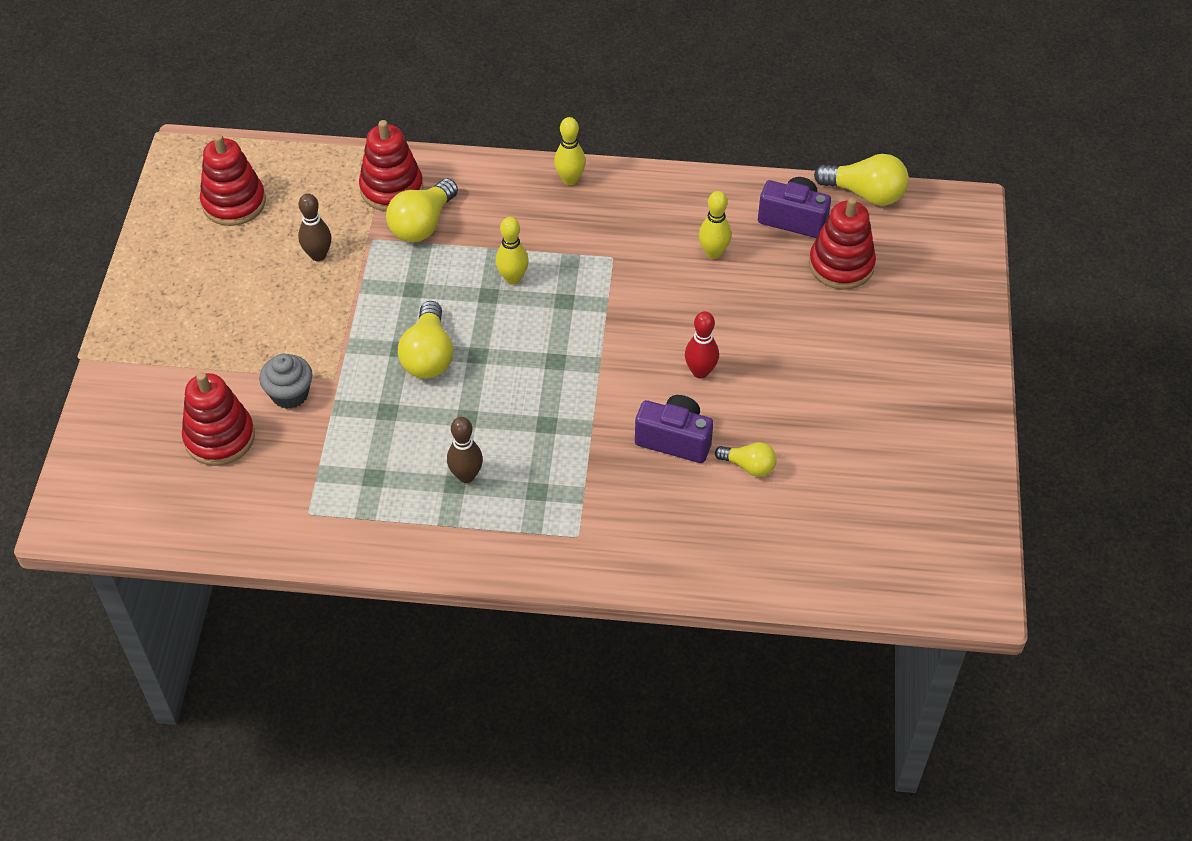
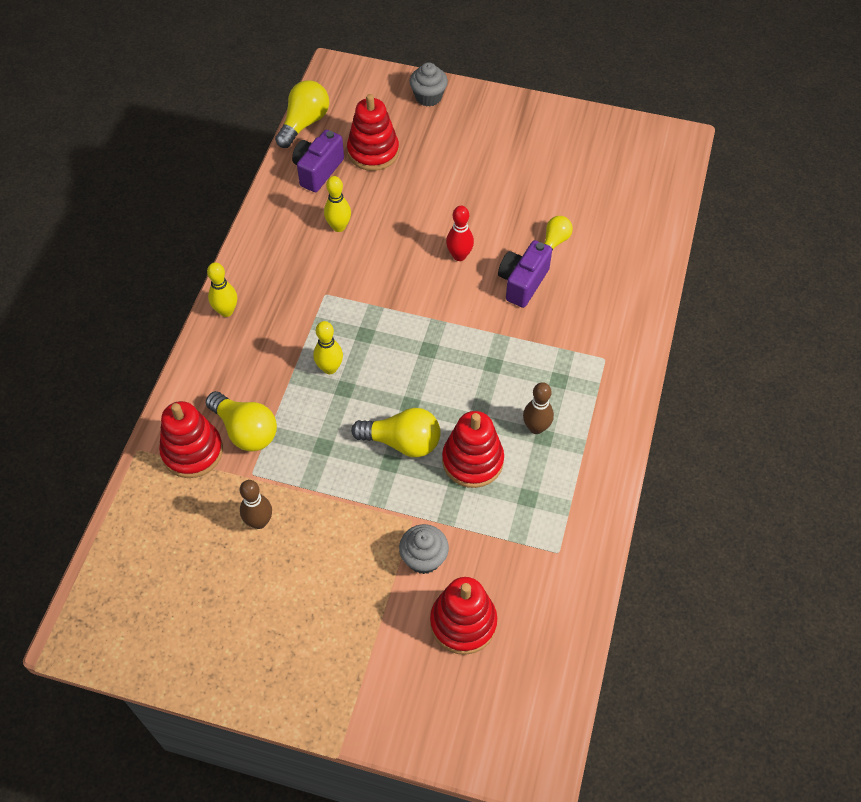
camera: 80 degrees left, 5 degrees up
(234, 203) = (166, 594): red stacking toy -> red stacking toy (472, 461)
(955, 305) = (428, 97): none -> grey cupcake

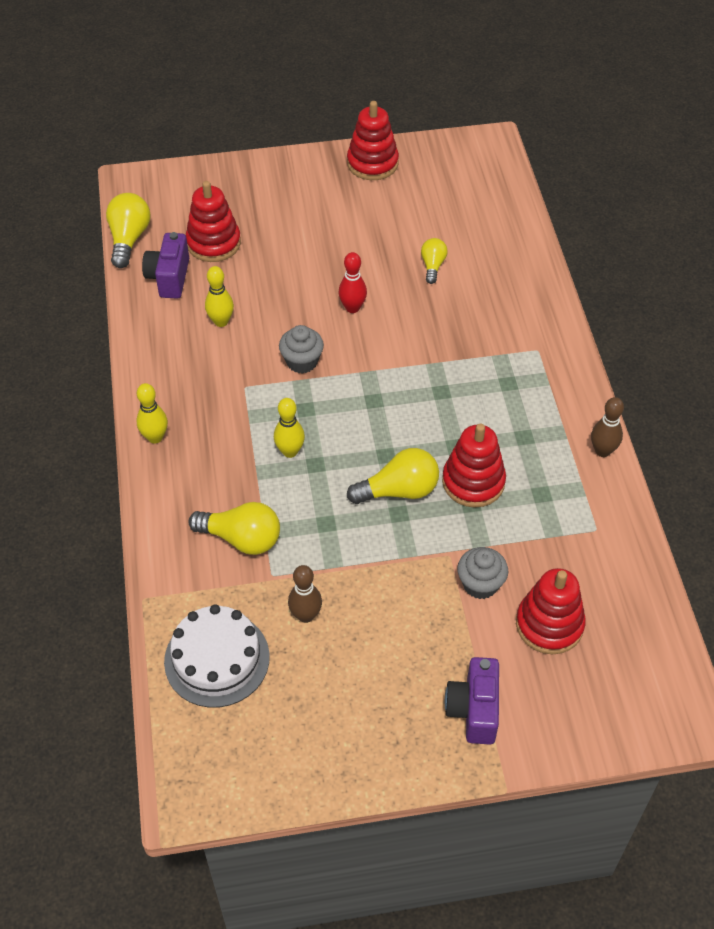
camera: 25 degrees left, 5 degrees down
(166, 528) = (217, 659): none -> white cake
(192, 451) = (200, 578): red stacking toy -> red stacking toy (372, 163)
(428, 97) = (238, 177): grey cupcake -> grey cupcake (302, 362)
(522, 282) = (425, 311): purple camera -> purple camera (473, 710)
(536, 427) = (513, 431): brown bowling pin -> brown bowling pin (602, 451)

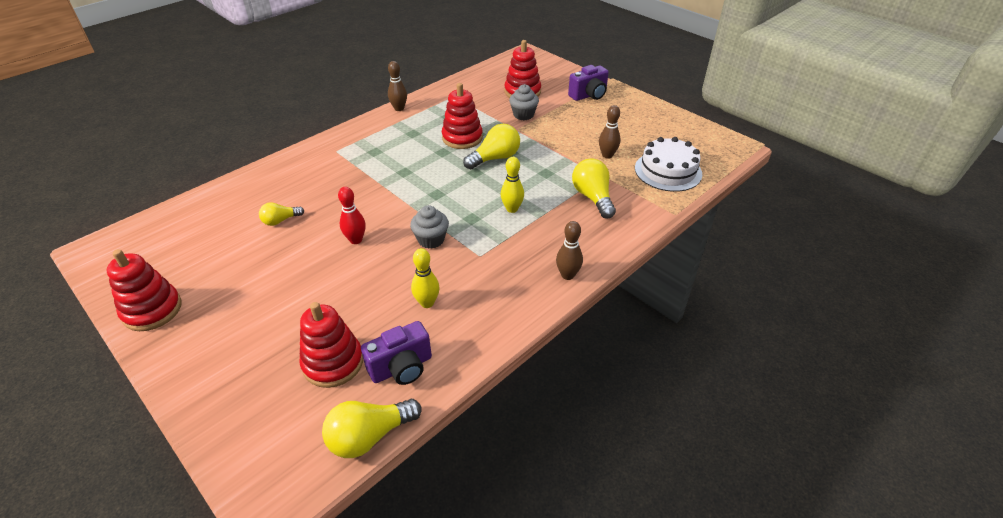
camera: 125 degrees left, 10 degrees down
(155, 437) = (567, 275): yellow bowling pin -> brown bowling pin
(399, 490) = (495, 158): yellow light bulb -> yellow light bulb turned 105 degrees clockwise

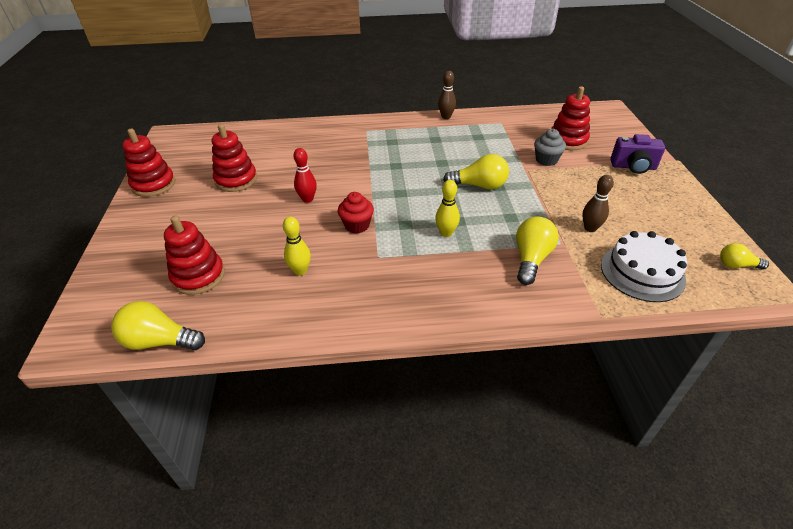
camera: 40 degrees right, 0 degrees up
(280, 221) = (278, 163): yellow light bulb -> yellow light bulb (736, 265)
(401, 368) = (231, 307): purple camera -> none
(431, 240) = (357, 225): grey cupcake -> red cupcake
(462, 138) = (470, 158): red stacking toy -> red stacking toy (236, 180)
(567, 275) = (430, 313): brown bowling pin -> none

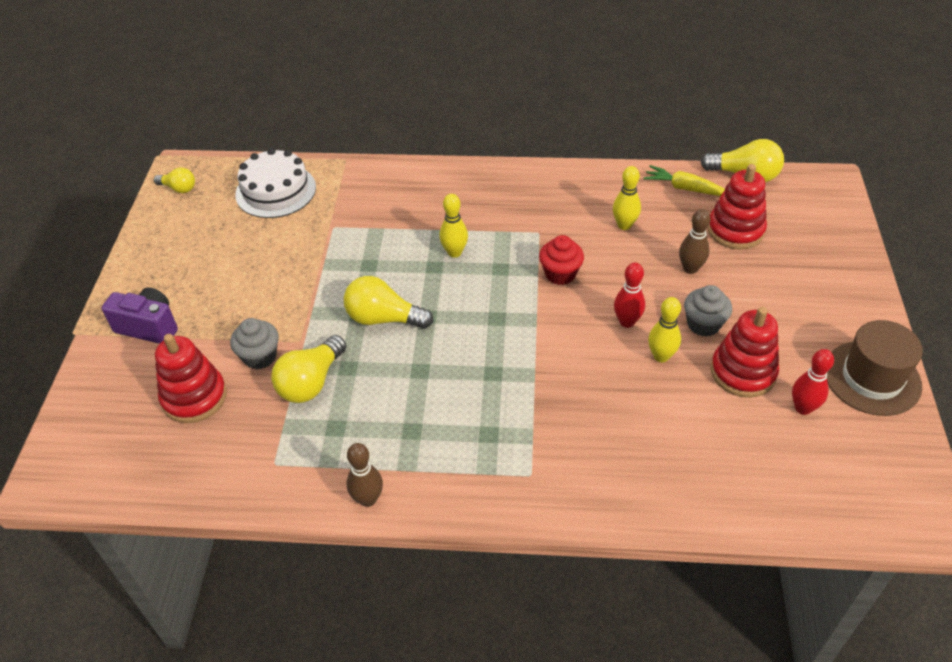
camera: 170 degrees left, 5 degrees up
(153, 184) = (872, 378): red stacking toy -> brown hat
(207, 167) = (803, 408): none -> red bowling pin
(232, 317) = (684, 188): none -> yellow carrot
(253, 203) = (703, 324): none -> grey cupcake
(287, 183) = (661, 356): none -> yellow bowling pin
(531, 259) = (375, 214): yellow light bulb -> yellow light bulb (311, 382)
(590, 228) = (287, 241): brown bowling pin -> brown bowling pin (690, 268)

